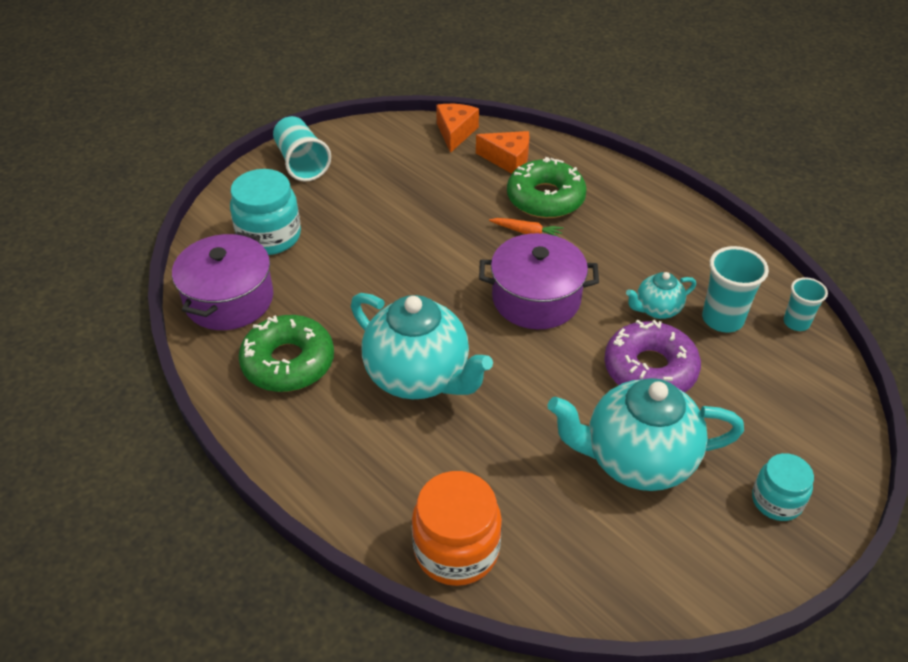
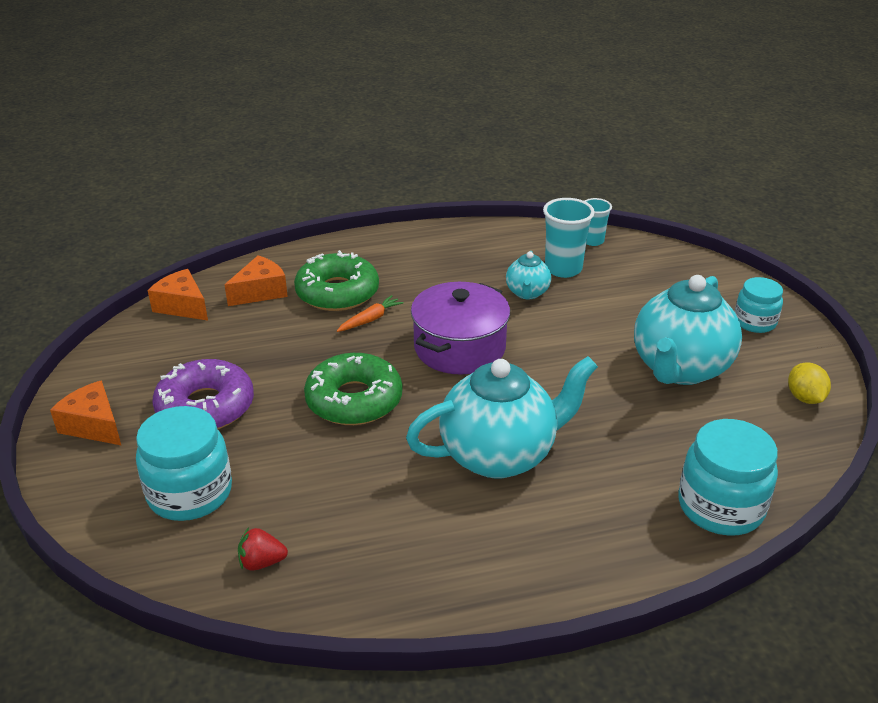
camera: 60 degrees left, 10 degrees down
(229, 299) = (262, 562): purple pot -> red strawberry
(288, 362) = (405, 543): green donut -> green donut (354, 400)
(302, 163) = (94, 425): turquoise cup -> orange cheese
(456, 549) = (720, 507): orange jar -> turquoise jar
(650, 369) = (589, 323): purple donut -> purple donut (205, 407)
(675, 579) = (804, 398): none -> yellow lemon

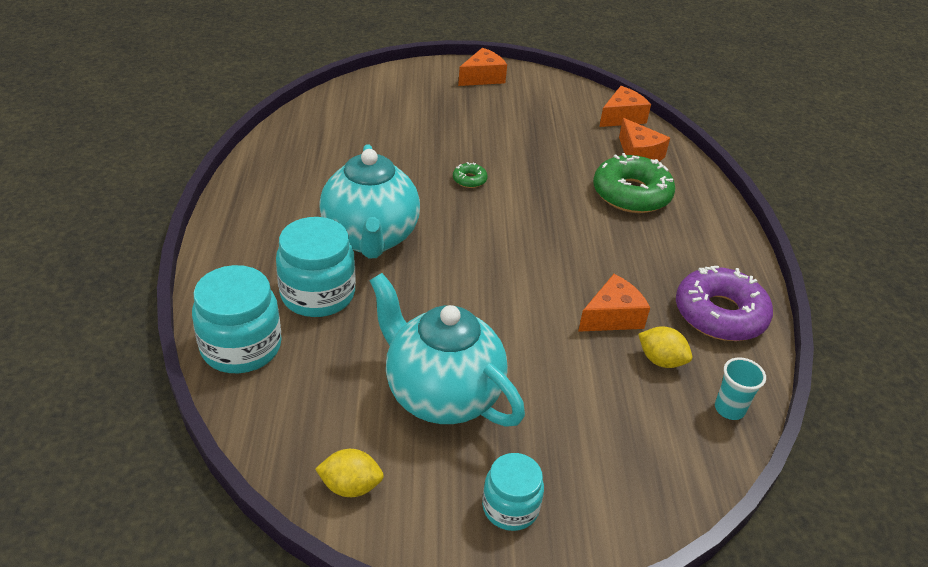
camera: 100 degrees right, 5 degrees up
(190, 493) = (399, 105): turquoise jar -> turquoise jar (318, 294)
(205, 407) = (486, 117): purple donut -> purple donut (720, 314)
(262, 562) = (323, 124): red strawberry -> none
(354, 400) = (469, 180): green donut -> green donut, size x0.43
(370, 319) = (583, 205): orange carrot -> none
(459, 348) = (524, 248): purple pot -> none
(527, 293) = (612, 317): turquoise teapot -> orange cheese
(563, 269) = (661, 360): turquoise cup -> yellow lemon

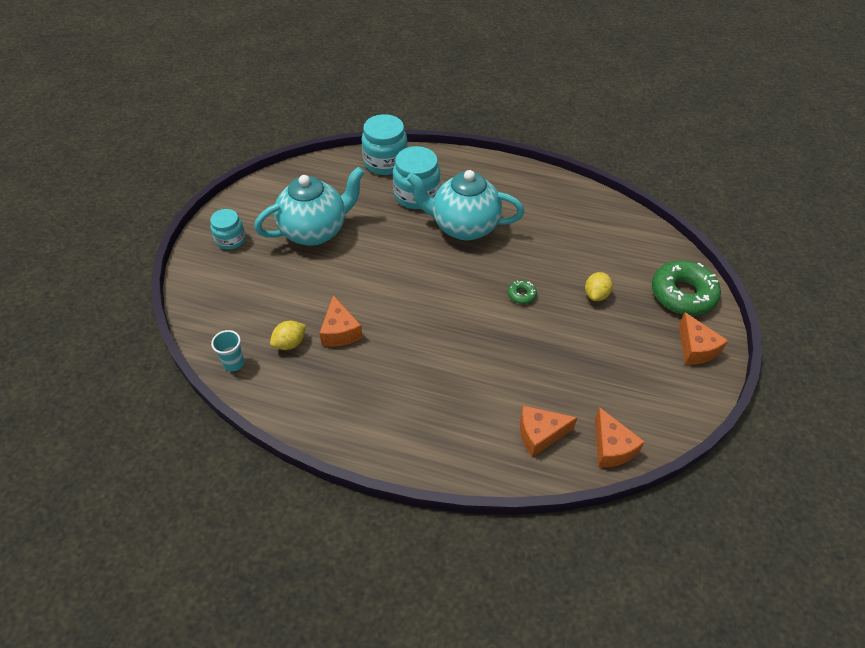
camera: 110 degrees right, 10 degrees up
(350, 486) = (276, 188): yellow lemon -> yellow lemon (596, 295)
(631, 194) = (478, 402): green donut -> green donut (682, 294)
(720, 314) = (315, 400): purple donut -> none

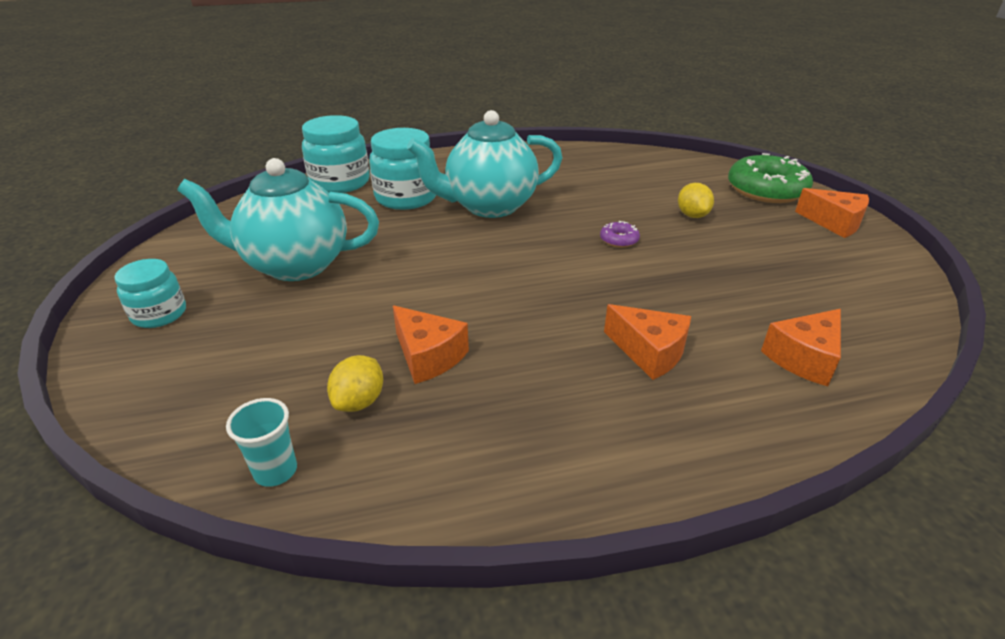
camera: 30 degrees left, 15 degrees down
(315, 231) = (295, 265): turquoise teapot -> turquoise teapot turned 120 degrees counterclockwise
(521, 295) = (619, 240): green donut -> purple donut
(611, 447) = (888, 336): orange cheese -> orange cheese (649, 352)

